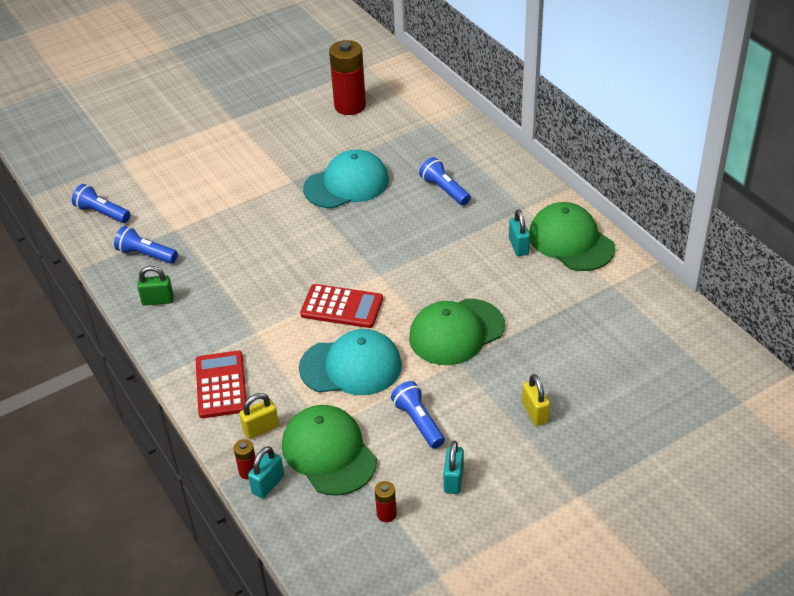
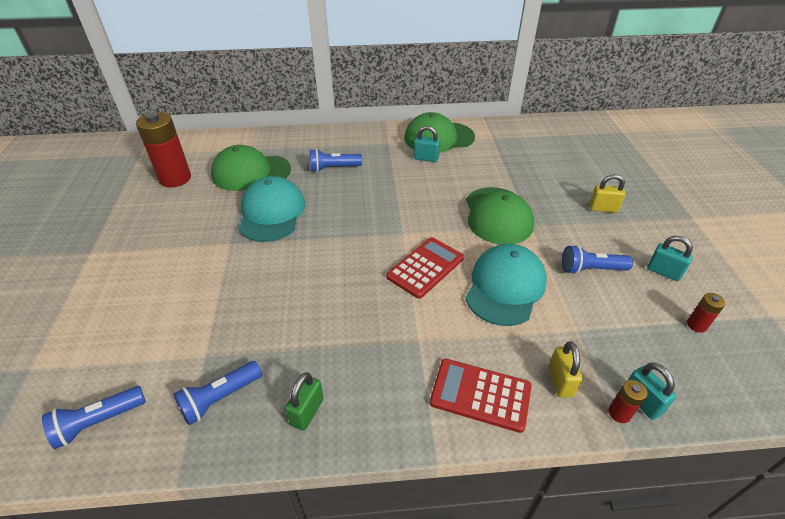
camera: 65 degrees left, 0 degrees up
(329, 452) = (610, 339): green cap -> green cap (251, 172)

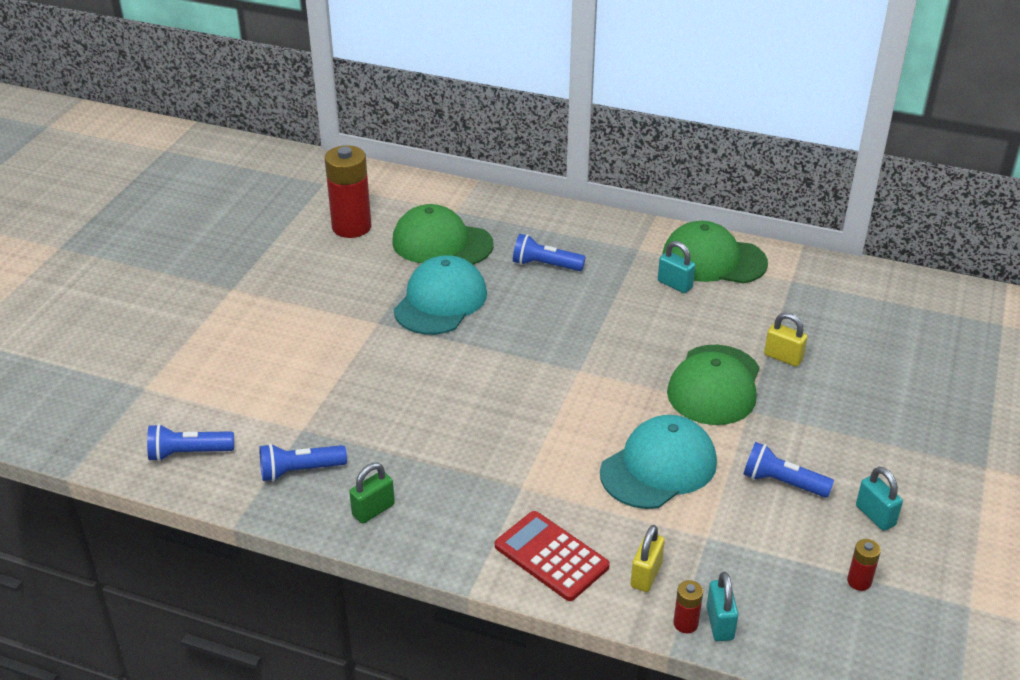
camera: 25 degrees right, 5 degrees down
(425, 267) = (580, 417): red calculator -> none
(603, 208) = (866, 419): yellow padlock -> yellow padlock (783, 357)

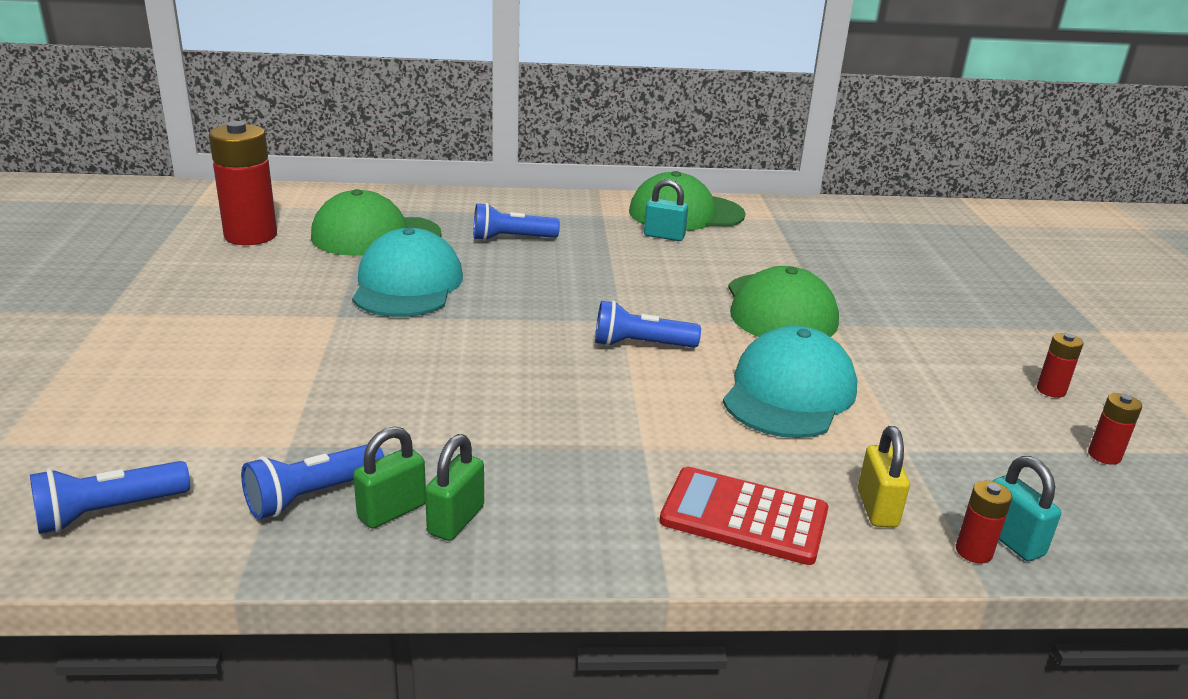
camera: 25 degrees left, 10 degrees down
(340, 494) = (392, 511): none -> green padlock
(782, 482) = (931, 380): blue flashlight -> blue flashlight (640, 345)
(783, 357) = (825, 276): yellow padlock -> none
(875, 515) = (1051, 390): turquoise padlock -> red battery

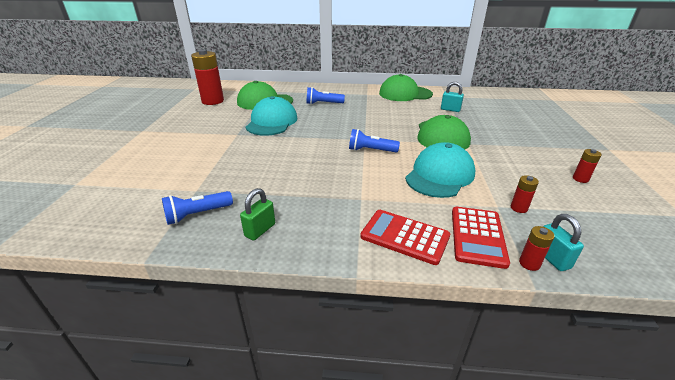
camera: 10 degrees right, 5 degrees up
(109, 512) = (106, 217): blue flashlight -> none
(392, 511) = (231, 224): green padlock -> none
(664, 236) = (393, 103): turquoise padlock -> turquoise padlock (450, 109)
(877, 508) = (477, 236): yellow padlock -> red calculator
(1104, 455) = (609, 214): red battery -> red battery (518, 208)

